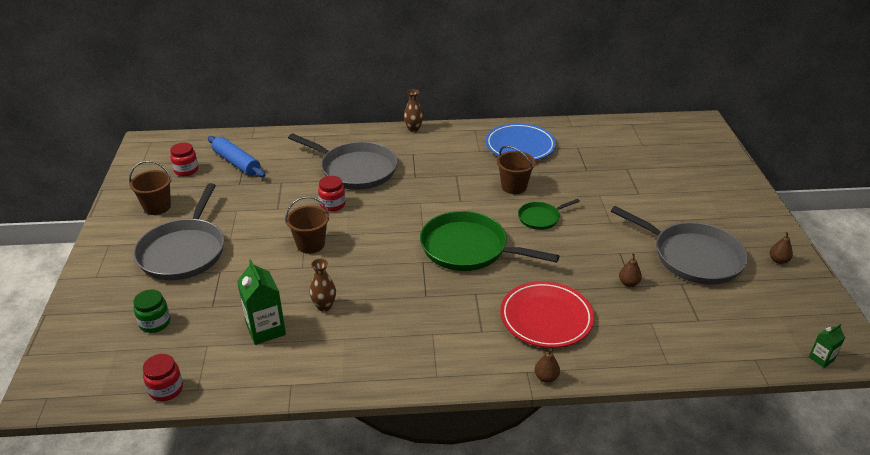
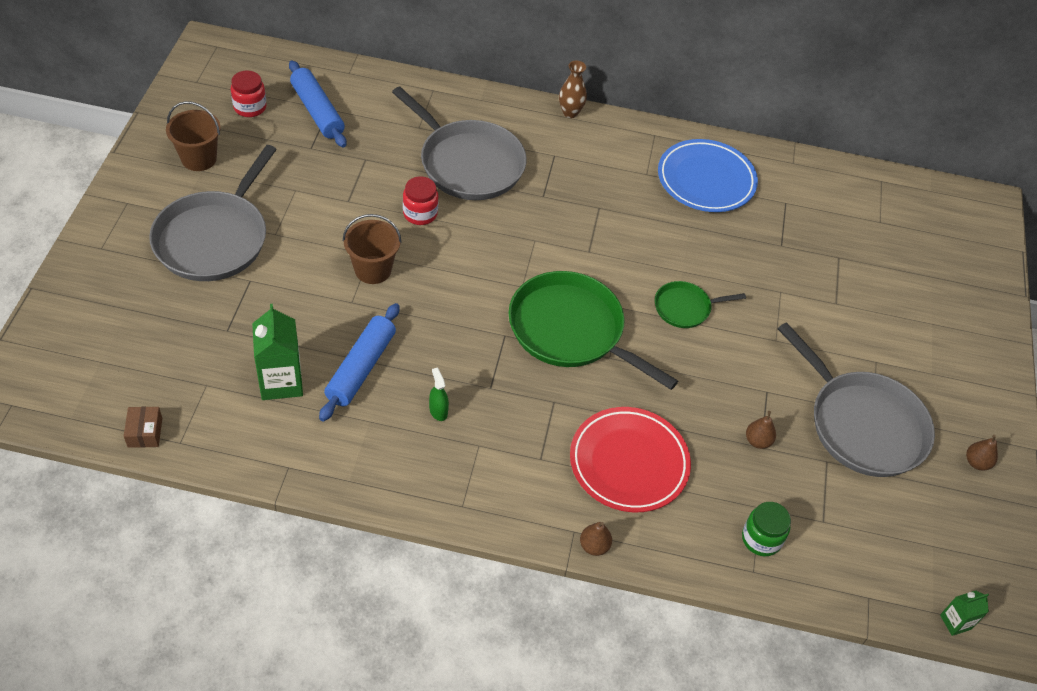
camera: 10 degrees right, 15 degrees up
(155, 323) = (154, 336): green jar -> green jar (761, 539)
(166, 389) = (145, 432): red jar -> brown box
(324, 306) = (361, 368): brown vase -> blue rolling pin
(393, 319) = (438, 411): none -> green spray bottle
(514, 186) = (669, 247): brown bucket -> none

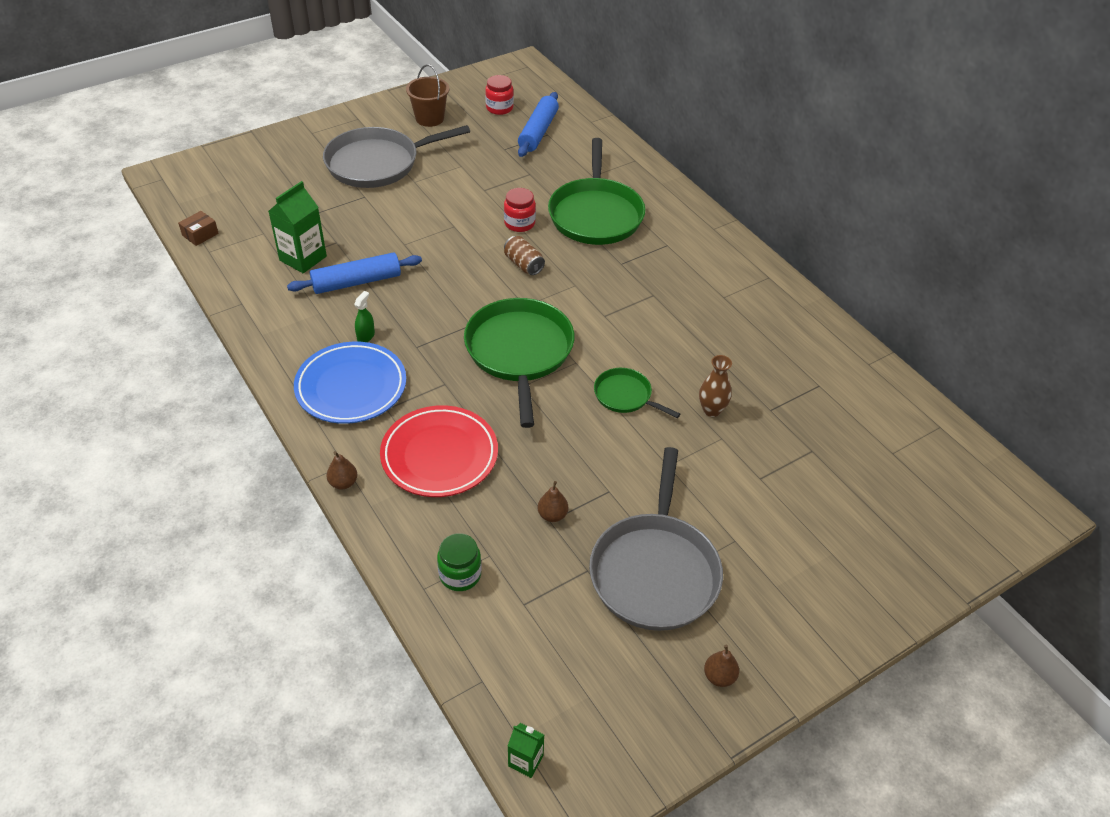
camera: 50 degrees right, 5 degrees down
(373, 270) = (443, 235): brown bucket -> none
(468, 163) = (595, 214): grey pan -> green pan
(473, 250) = (523, 264): none -> brown can
(570, 112) = (719, 227): brown vase -> brown vase (711, 410)
(706, 180) = (769, 329): blue plate -> blue plate (351, 387)

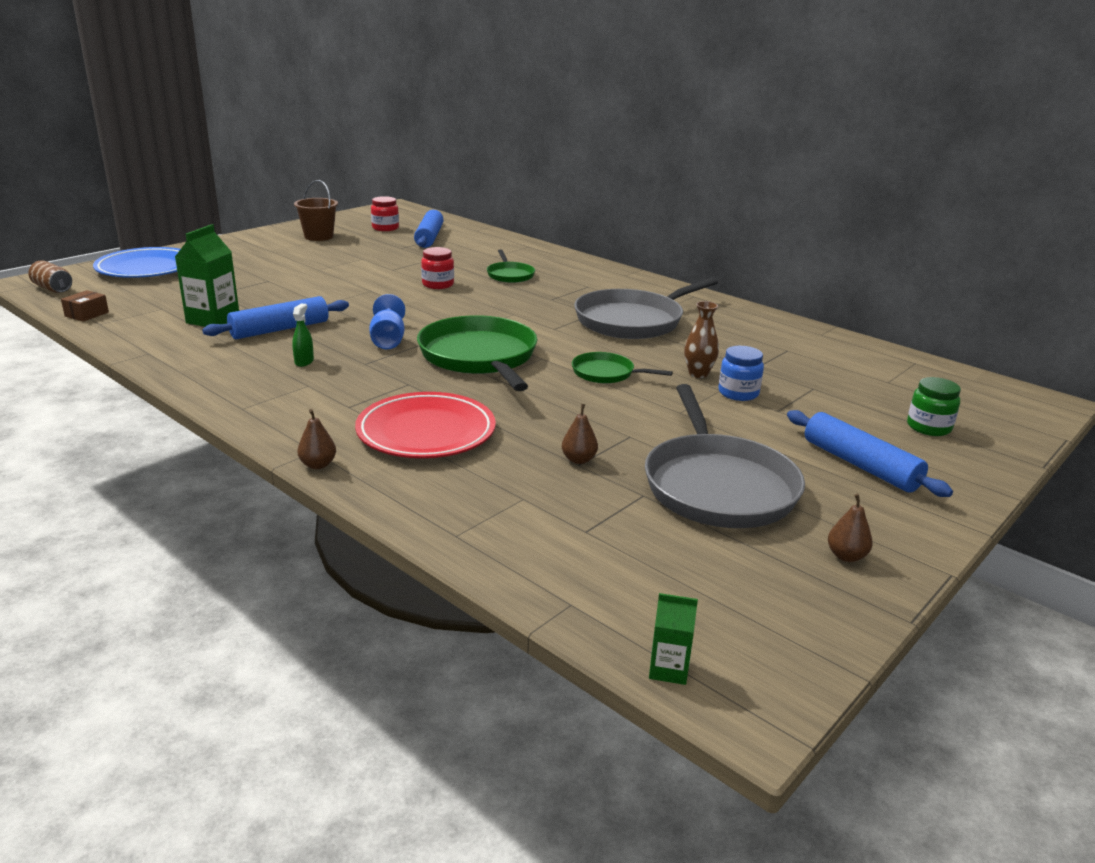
camera: 15 degrees left, 20 degrees down
(351, 387) = (300, 396): blue plate -> blue plate (146, 268)
(377, 163) = (275, 262): grey pan -> grey pan (633, 321)
(446, 313) = (388, 340): none -> blue goblet
(460, 575) = (496, 518): green jar -> green jar (928, 427)
(523, 264) = (454, 306): brown can -> brown can (53, 288)
(595, 214) = (510, 275): green pan -> green pan, size x0.51
(735, 446) = (738, 393): none -> blue jar
(795, 568) = (860, 465): none -> blue rolling pin

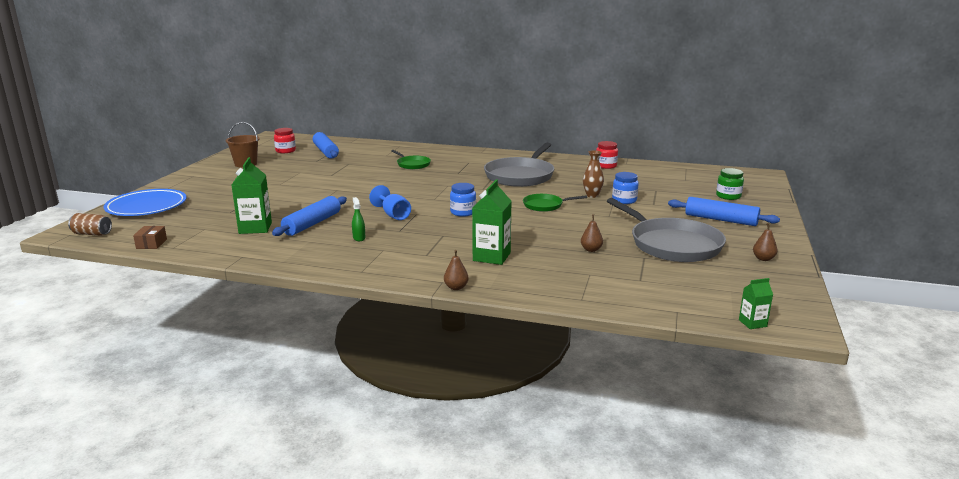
camera: 25 degrees left, 5 degrees down
(426, 432) = (491, 257): red plate -> green carton
(438, 284) = (375, 178): red jar -> red jar (606, 166)
(479, 357) = (463, 212): green pan -> blue jar

